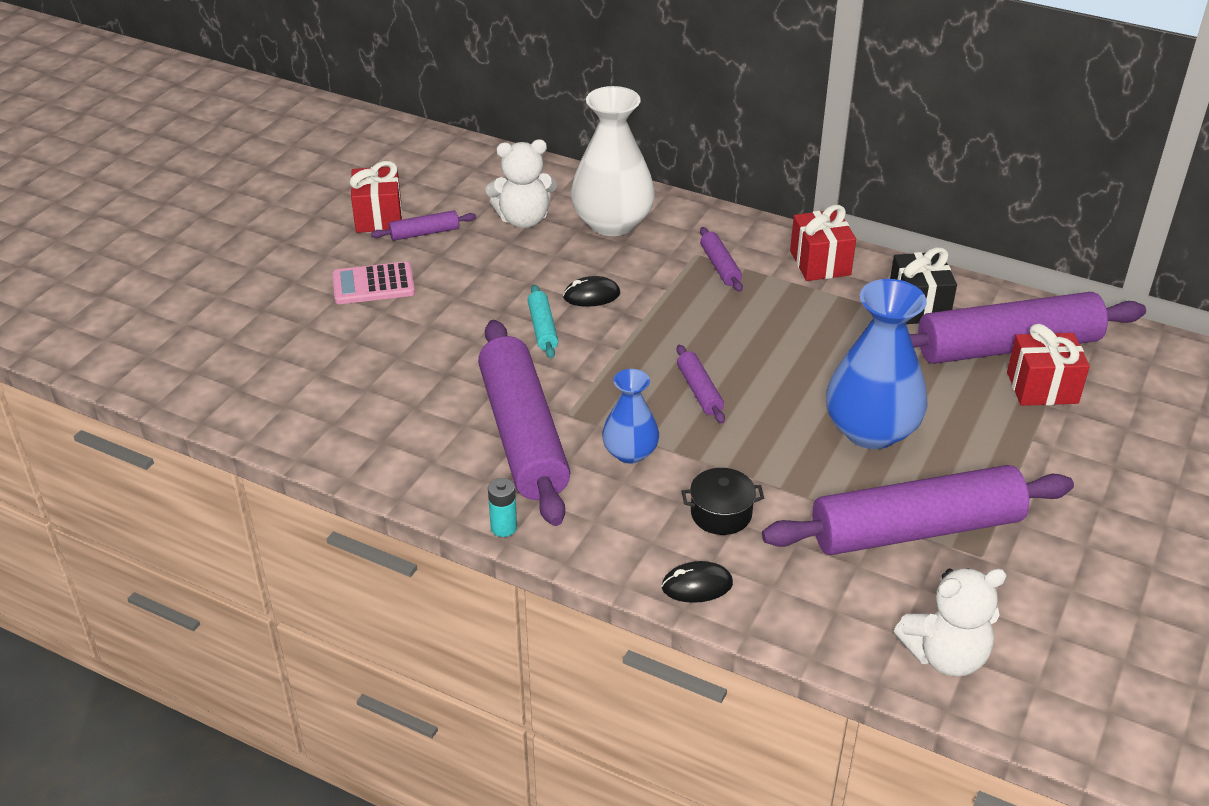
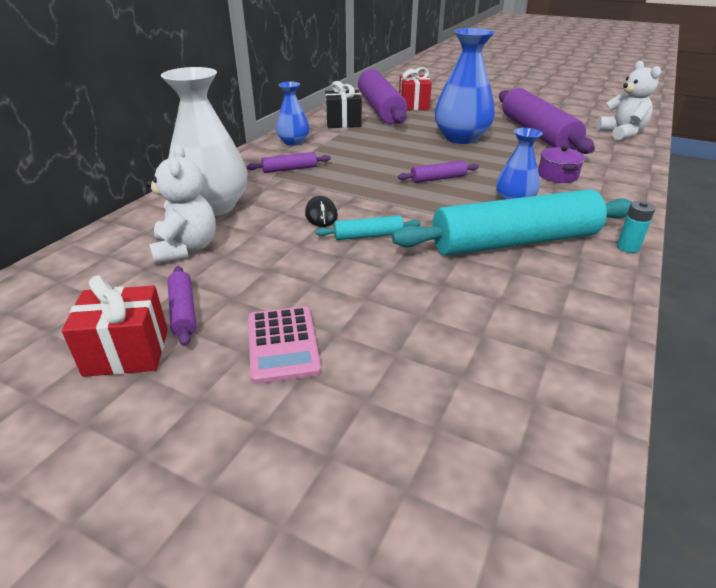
camera: 90 degrees left, 5 degrees down
(523, 435) = (514, 242): purple rolling pin -> turquoise rolling pin
(697, 585) = (626, 183): black mouse -> none
(721, 514) = (557, 175): black pot -> purple pot
(820, 263) = (293, 142): red gift -> blue vase

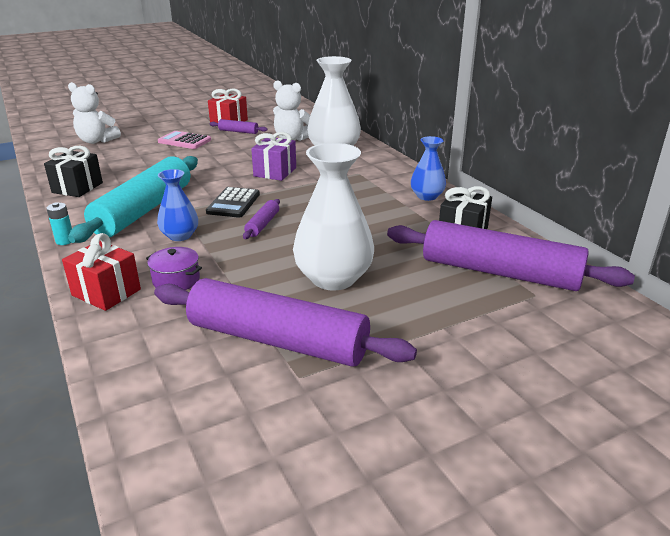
camera: 125 degrees right, 5 degrees down
(290, 169) = (364, 181): purple rolling pin -> none
(321, 215) = (275, 172): black mouse -> purple gift
(368, 236) = (229, 176): turquoise rolling pin -> none
(413, 105) = (495, 302): red gift -> red gift (106, 292)
(424, 205) = (233, 203): none -> black calculator
(461, 138) = (333, 278): blue vase -> white vase
(562, 327) = (77, 188): none -> black gift
(622, 133) = (173, 424): white teddy bear -> white teddy bear (96, 141)

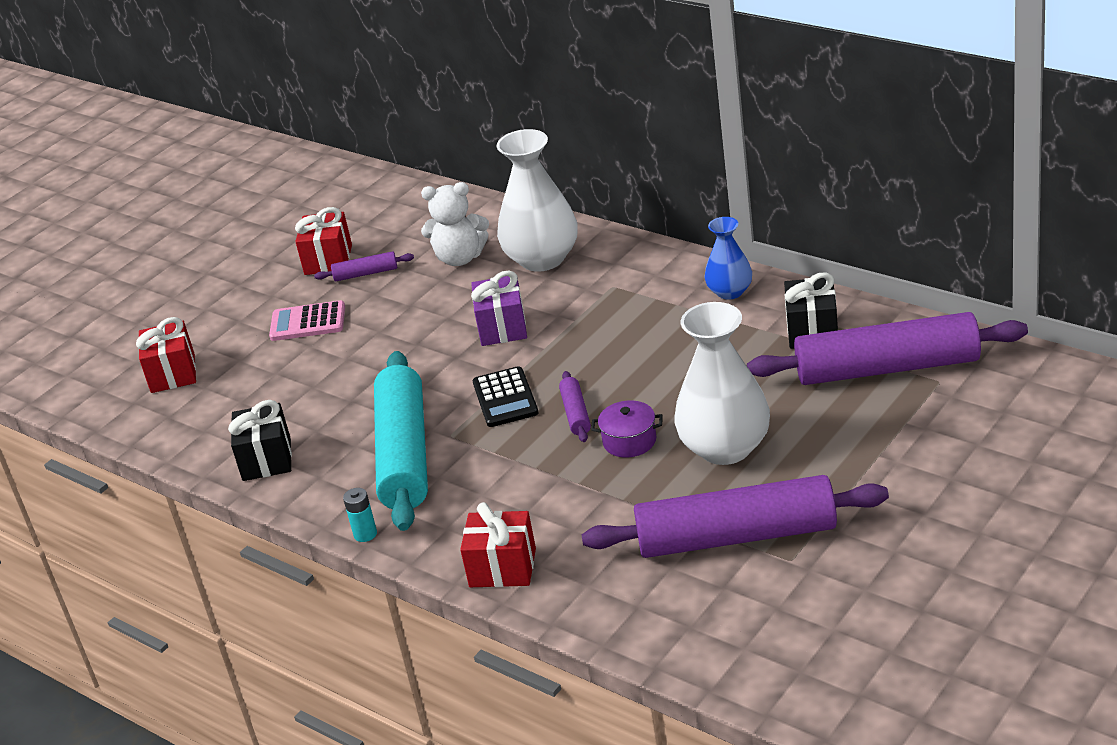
camera: 20 degrees left, 5 degrees up
(96, 141) = (173, 373): white teddy bear -> red gift
(176, 280) = (561, 522): purple pot -> purple pot (629, 441)
(180, 236) = (495, 469): blue vase -> none

